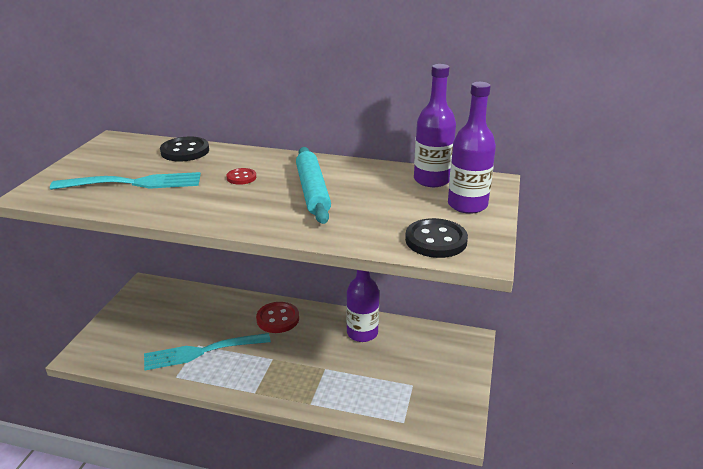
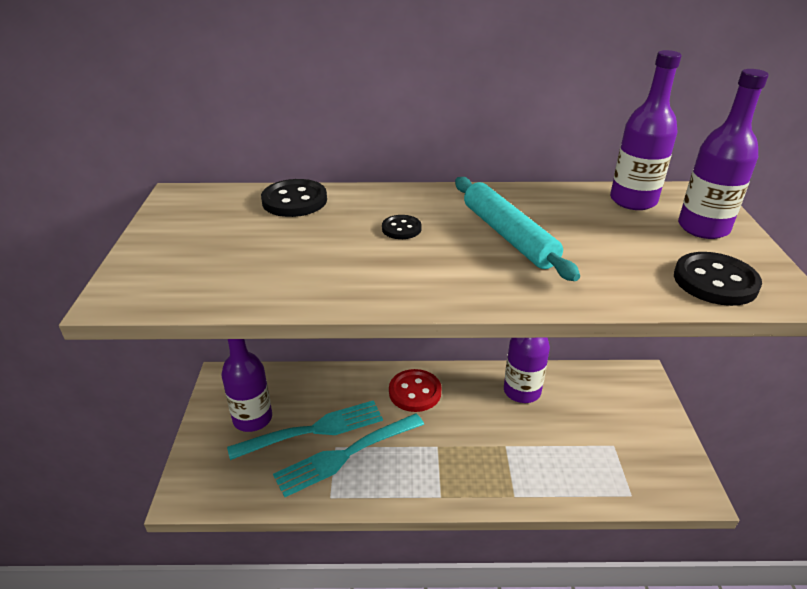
camera: 15 degrees left, 5 degrees up
(134, 183) = (261, 257): turquoise fork -> turquoise fork (314, 430)
(150, 315) = (252, 418): none -> purple bottle
(241, 177) = (401, 229): red button -> black button

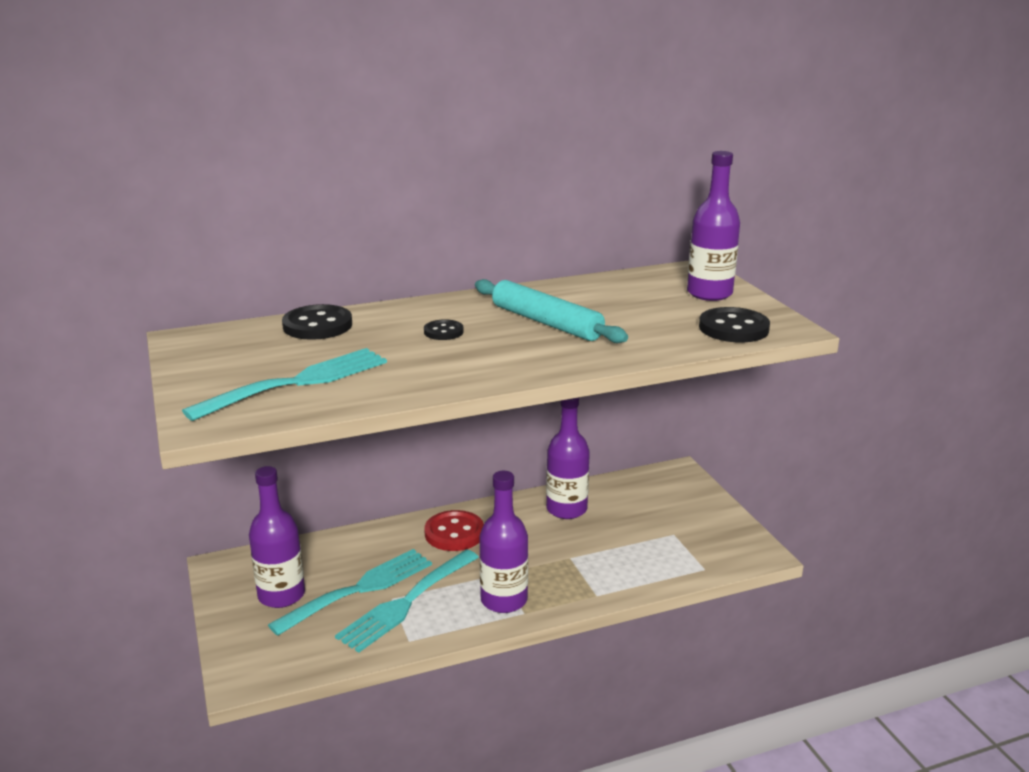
camera: 20 degrees left, 10 degrees down
(231, 265) = (297, 383): none -> turquoise fork
(633, 201) = (642, 282): purple bottle -> purple bottle (504, 600)

